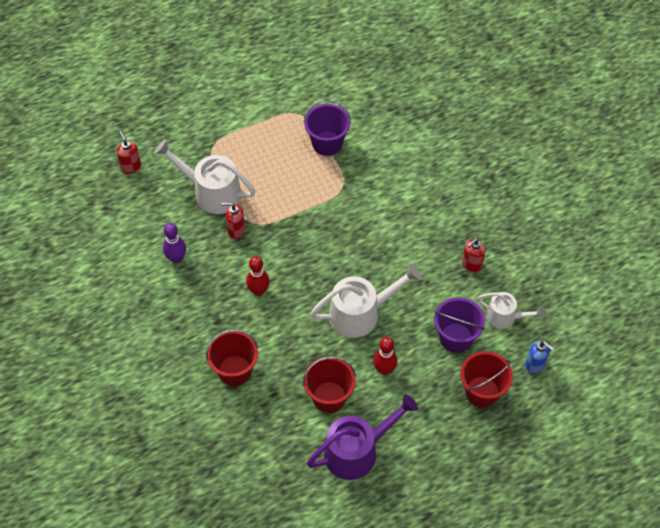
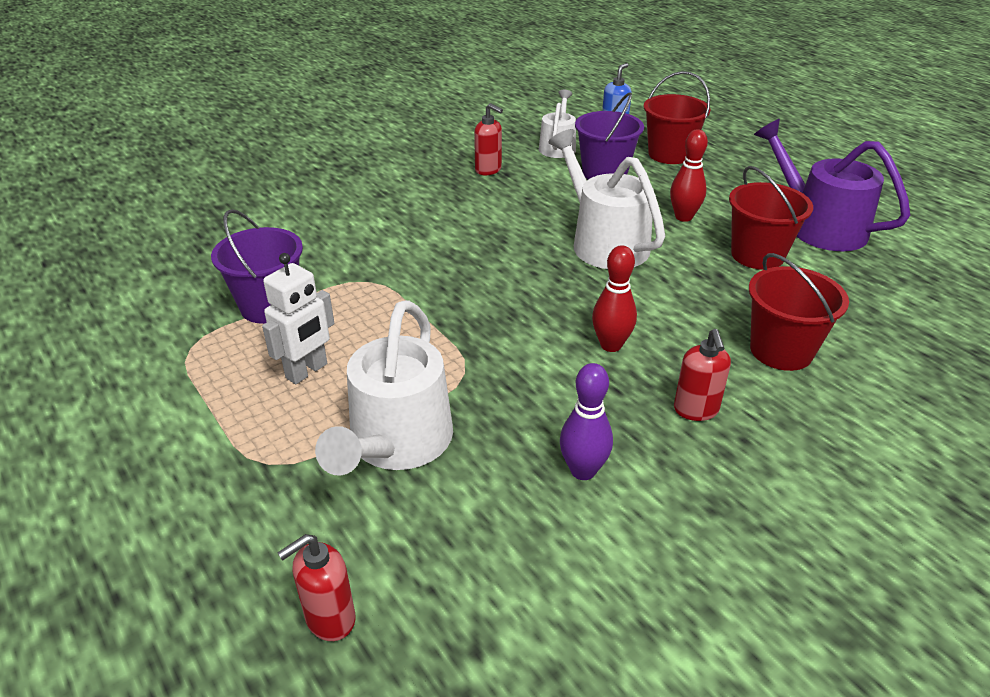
camera: 100 degrees left, 20 degrees down
(236, 230) = (488, 392): red soap dispenser -> red soap dispenser (696, 410)
(269, 160) = (307, 371): none -> white robot

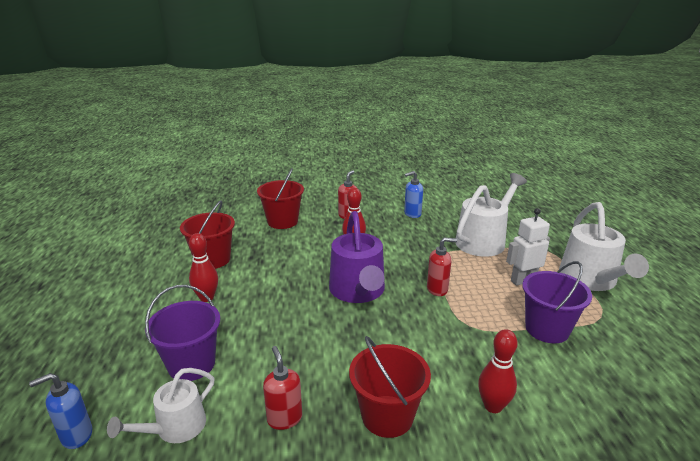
camera: 150 degrees left, 10 degrees down
(322, 221) = (493, 406): none -> red bowling pin
(329, 619) = (523, 208): red soap dispenser -> red soap dispenser (437, 289)
(583, 470) = (412, 214): purple bowling pin -> blue soap dispenser
(604, 242) = (284, 298): white watering can -> white watering can (590, 280)
(669, 154) = (104, 365): red bucket -> red bucket (387, 416)
(819, 226) = (147, 262): purple watering can -> purple watering can (358, 291)

